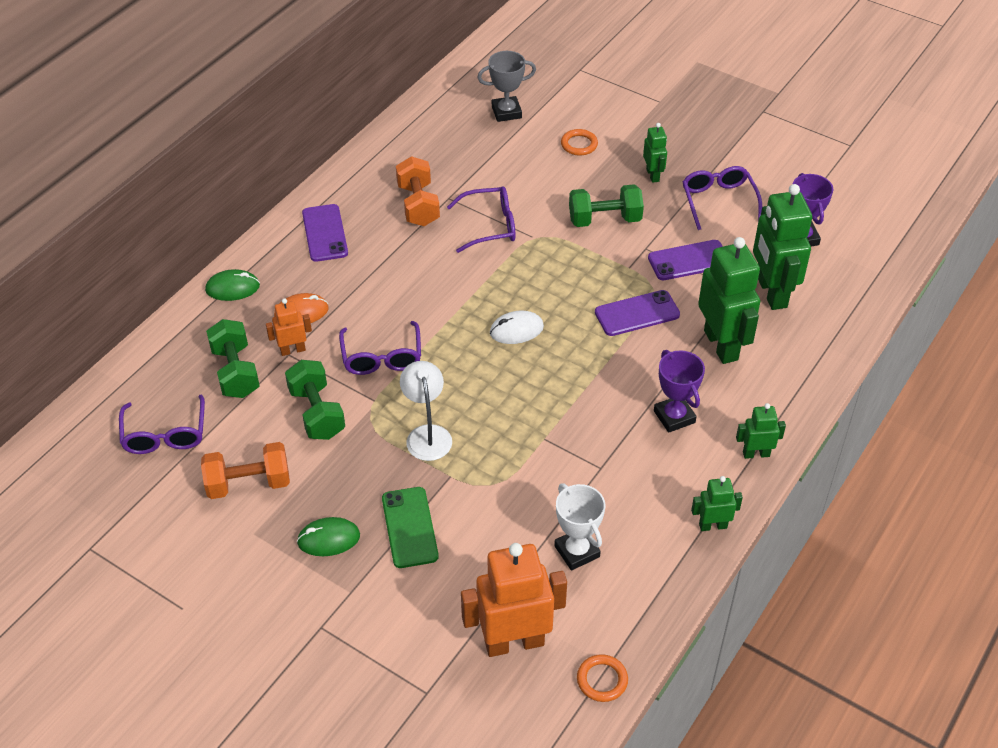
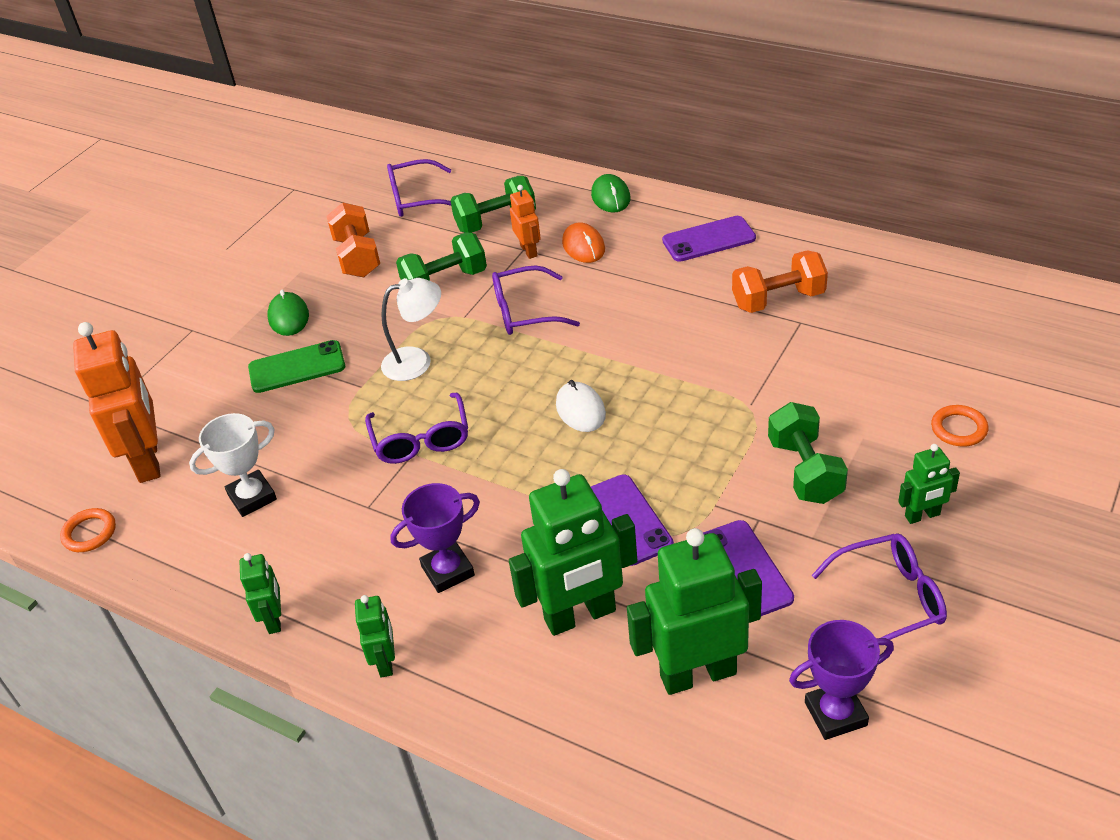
camera: 90 degrees right, 5 degrees down
(490, 226) = (759, 364): purple glasses -> purple glasses (421, 440)
(506, 112) = (997, 349): grey trophy -> none

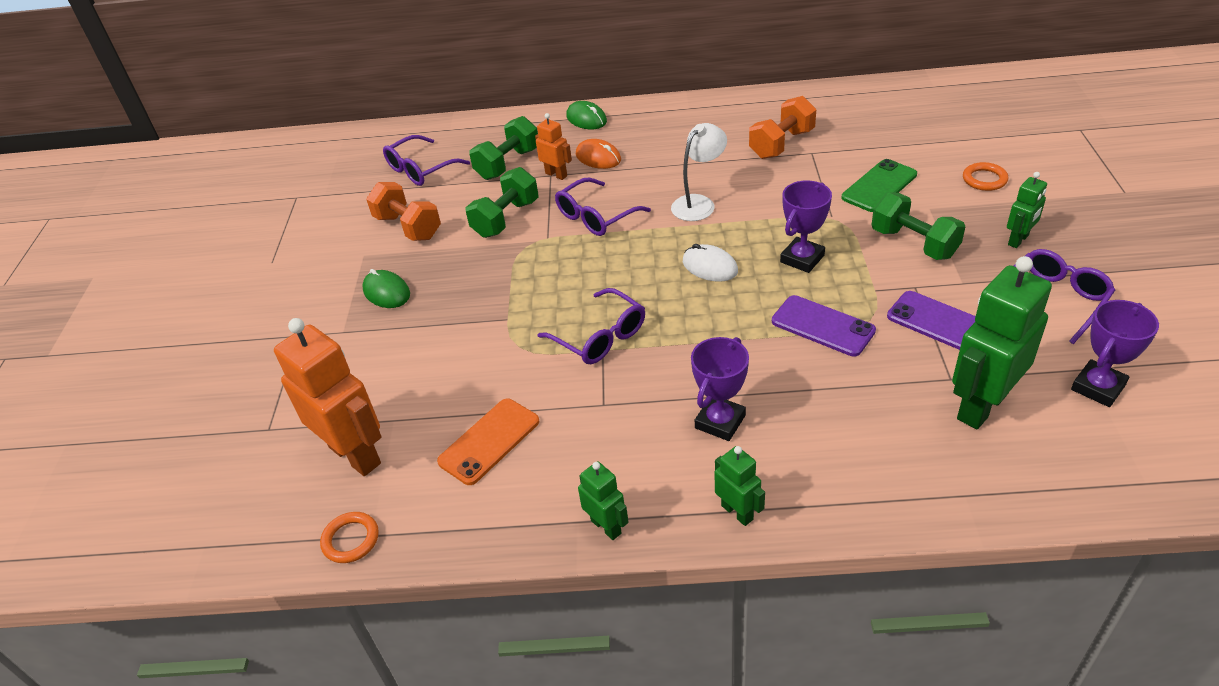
camera: 30 degrees left, 0 degrees up
(252, 497) = (489, 441): white trophy -> orange phone
(297, 367) = (432, 327): green phone -> green phone (879, 186)
(417, 361) = (539, 283): white lamp -> white lamp (699, 203)
(580, 616) = (857, 406): green robot -> none
(675, 439) = (802, 259): none -> purple trophy
(708, 239) = (691, 123): purple phone -> none

